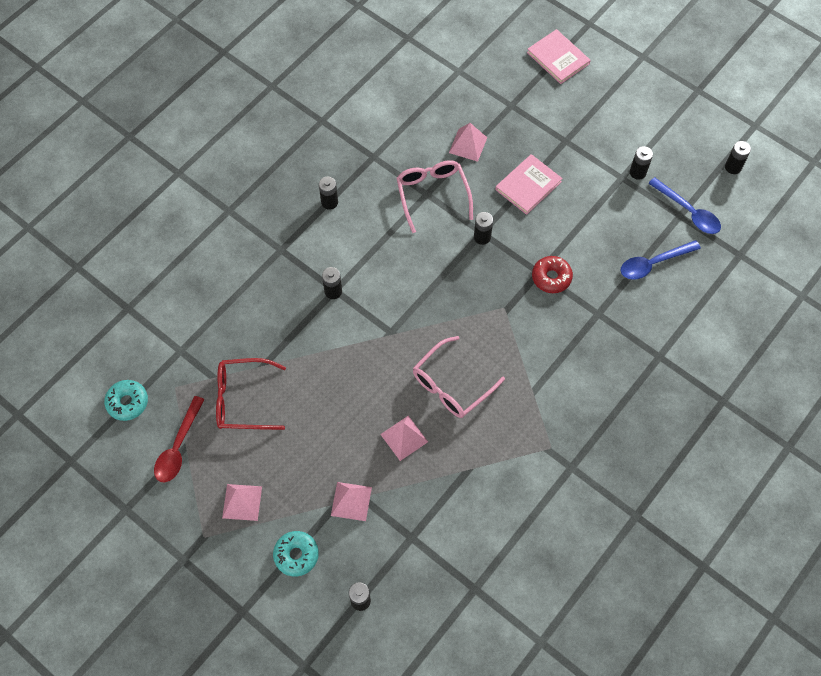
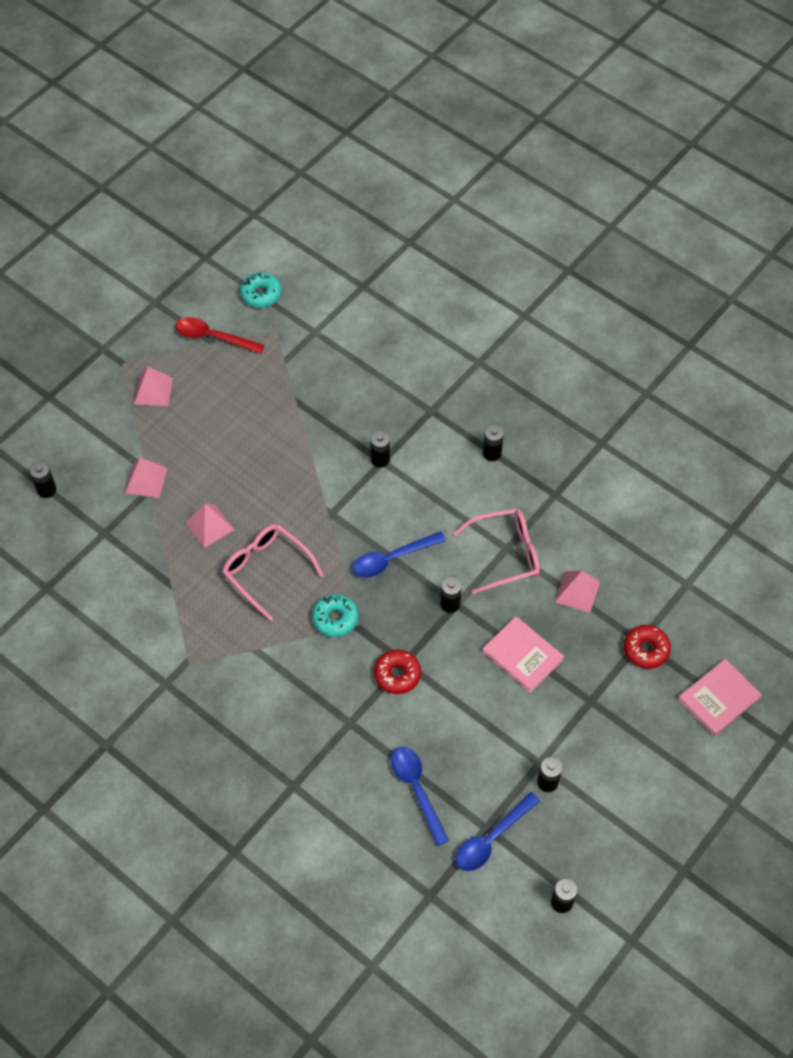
camera: 90 degrees right, 5 degrees down
(242, 399) = (259, 385): red glasses -> none
(296, 555) = (97, 436): turquoise donut -> turquoise donut (335, 619)
(438, 282) = (392, 559): none -> blue spoon
(519, 101) = (646, 650): none -> red donut

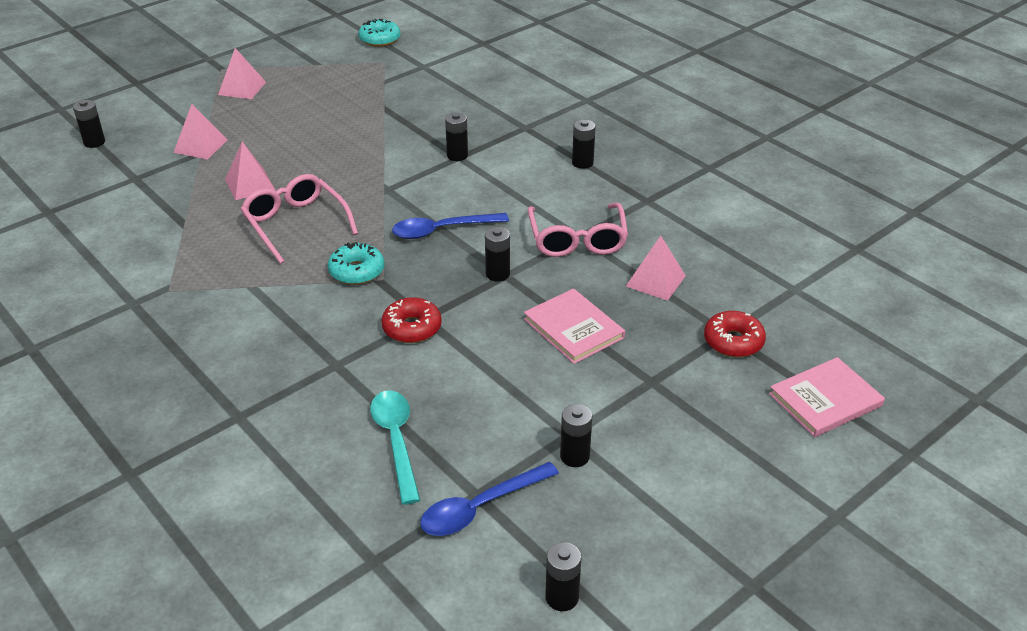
camera: 10 degrees right, 20 degrees down
(213, 337) = (320, 61): red spoon -> none
(417, 790) = (396, 441): blue spoon -> turquoise spoon
(506, 554) = (577, 240): pink glasses -> pink glasses turned 90 degrees clockwise

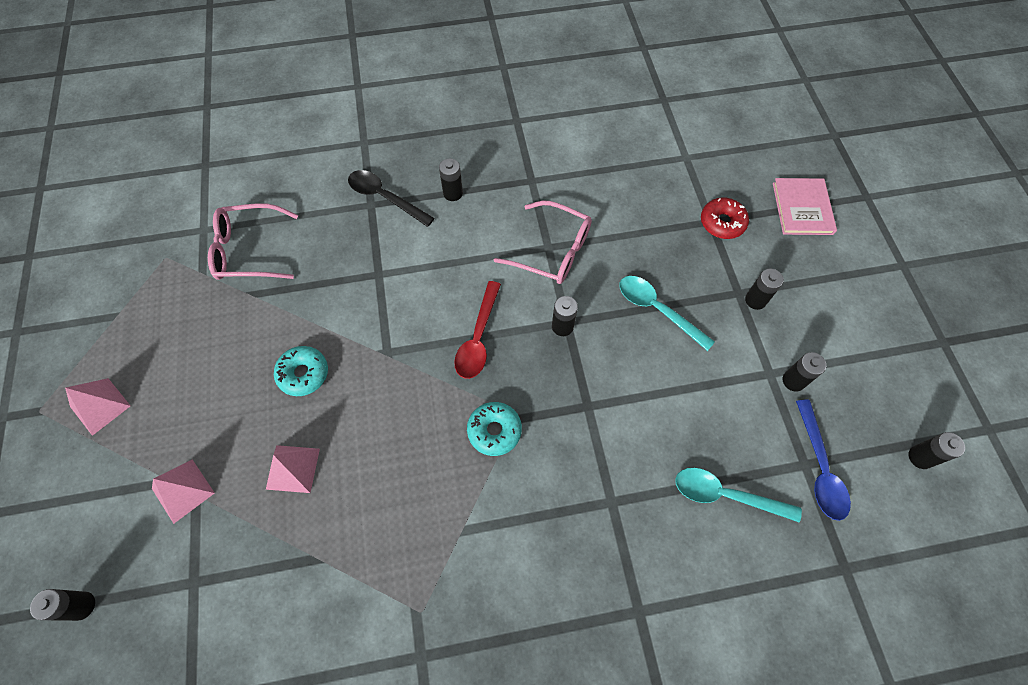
camera: 60 degrees left, 25 degrees up
(295, 223) = (388, 453): pink glasses -> pink glasses (248, 250)
(380, 39) = (119, 241): turquoise donut -> turquoise donut (303, 374)
(412, 328) = (595, 422): red donut -> none
(442, 230) = (478, 338): blue spoon -> red spoon
(457, 155) = (375, 274): black battery -> black battery (755, 300)
(539, 131) = (385, 197): none -> black spoon
(573, 328) = (657, 310): pink book -> turquoise spoon
(655, 281) = (631, 229): pink pyramid -> none

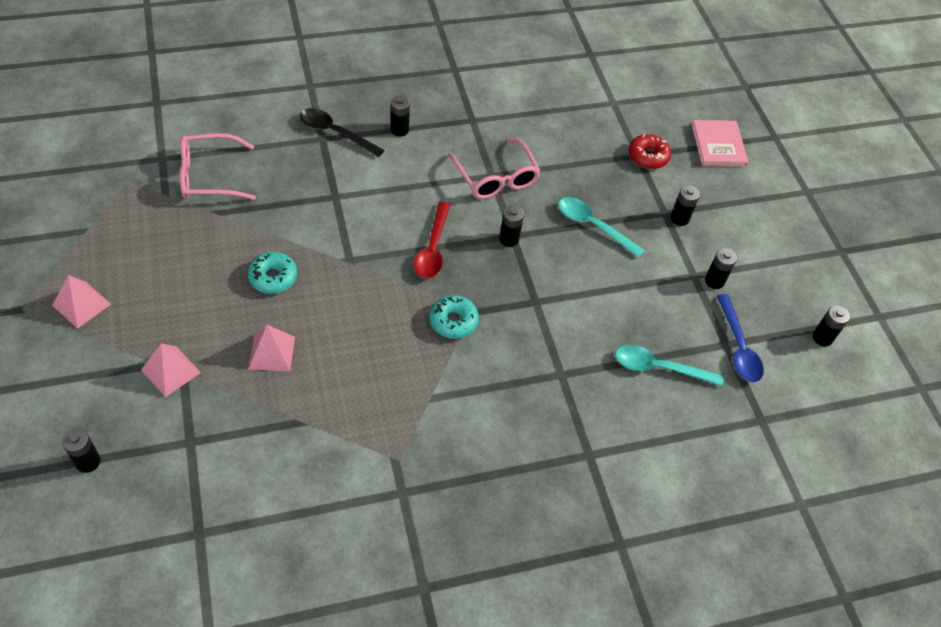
camera: 10 degrees left, 10 degrees down
(553, 251) = (496, 178): pink glasses -> pink glasses turned 45 degrees clockwise

